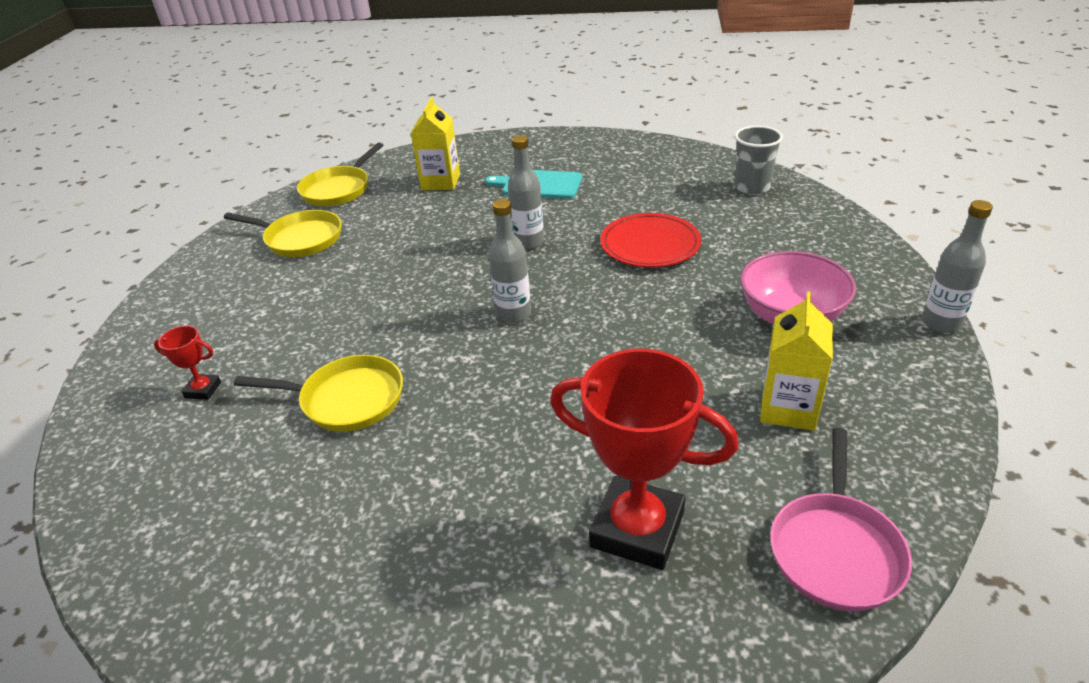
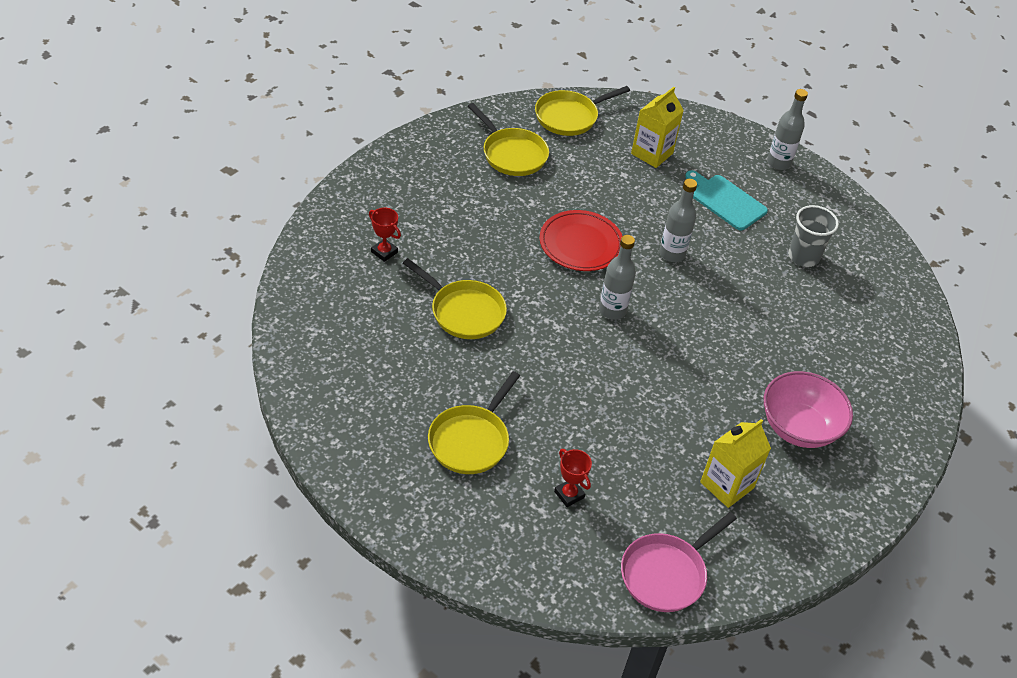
camera: 25 degrees right, 10 degrees up
(462, 540) = (471, 440): none -> yellow pan
(637, 529) = (569, 494): red trophy -> red trophy, size x0.45
(650, 245) = (758, 310): red plate -> red plate (580, 244)
(752, 187) = (893, 304): grey cup -> grey cup (803, 256)
(941, 323) = (898, 497): grey bottle -> grey bottle (778, 163)

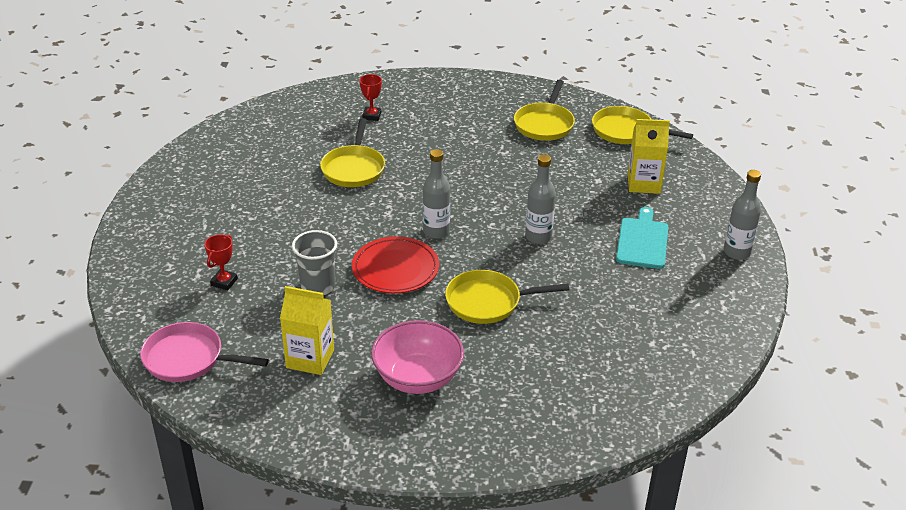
camera: 60 degrees right, 10 degrees down
(471, 440) = (234, 219): yellow pan -> yellow pan (488, 302)
(580, 244) = (489, 190): red plate -> red plate (395, 269)
(803, 256) = (634, 309): grey cup -> grey cup (318, 286)

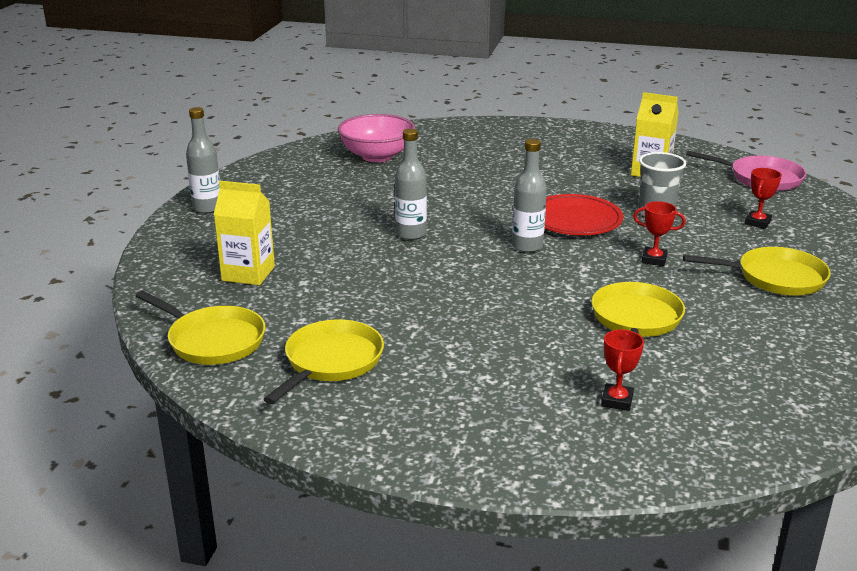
camera: 170 degrees left, 10 degrees down
(330, 226) = (654, 260): none -> red trophy
(417, 378) = (556, 158): pink bowl -> pink bowl (377, 156)
(488, 302) = (484, 192): yellow pan -> yellow pan (775, 278)
(642, 241) = (298, 223): turquoise cutting board -> none

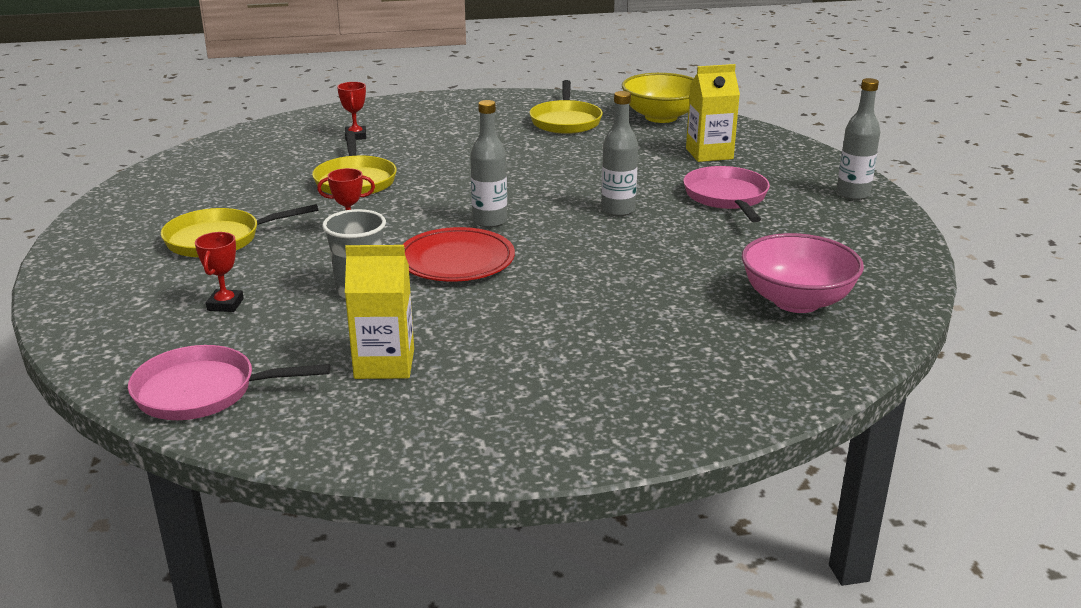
camera: 155 degrees right, 0 degrees up
(212, 340) = (661, 117): yellow pan -> yellow bowl
(308, 226) = (727, 197): none -> pink pan

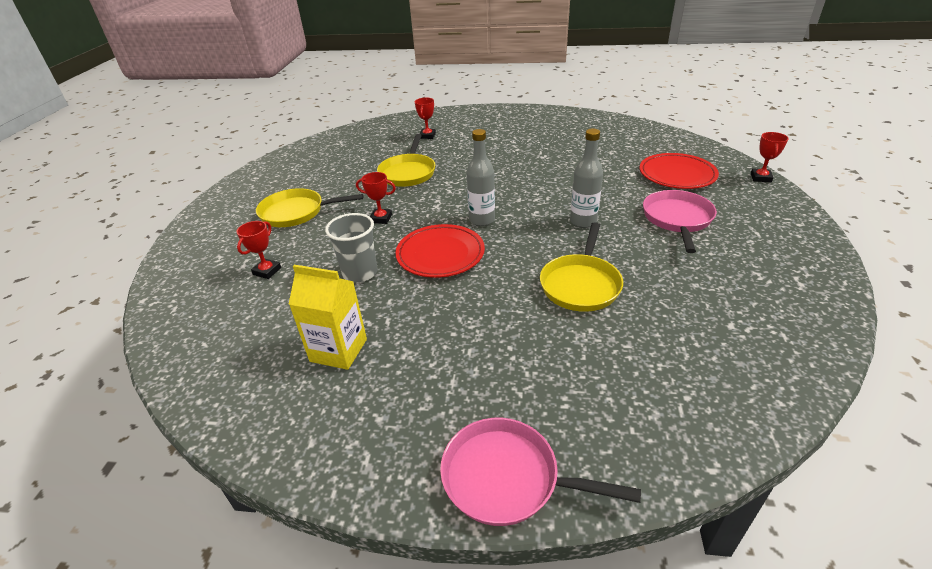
camera: 20 degrees right, 10 degrees up
(203, 392) = (205, 353): pink pan -> pink pan (508, 478)
(565, 121) = (576, 135): yellow pan -> yellow pan (581, 284)
(661, 117) = (650, 137): yellow bowl -> none
(709, 154) = (677, 175): yellow carton -> red plate
(796, 301) = (704, 344): pink bowl -> none
(805, 149) = (760, 178): none -> red trophy
(853, 194) = (792, 229): grey bottle -> none

